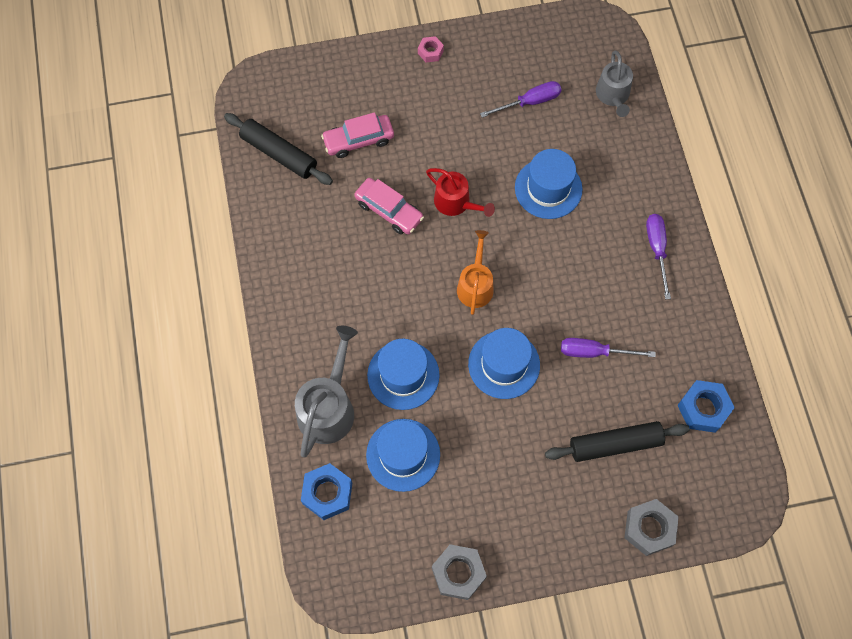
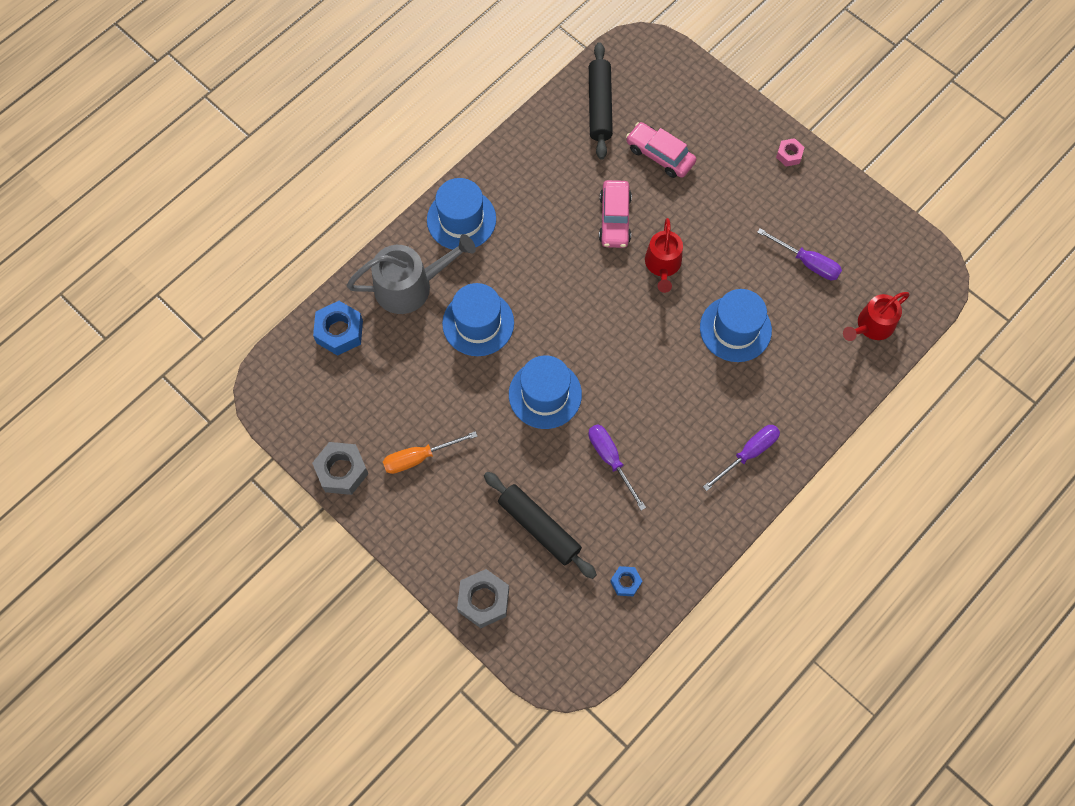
camera: 55 degrees right, 0 degrees up
(403, 455) = (410, 366): blue hat -> blue hat (461, 219)
(475, 285) = (599, 328): orange watering can -> none
(490, 500) = (419, 457): none -> orange screwdriver
(613, 95) = (872, 326): grey watering can -> red watering can
(703, 409) = (625, 582): blue nut -> blue nut, size x0.57

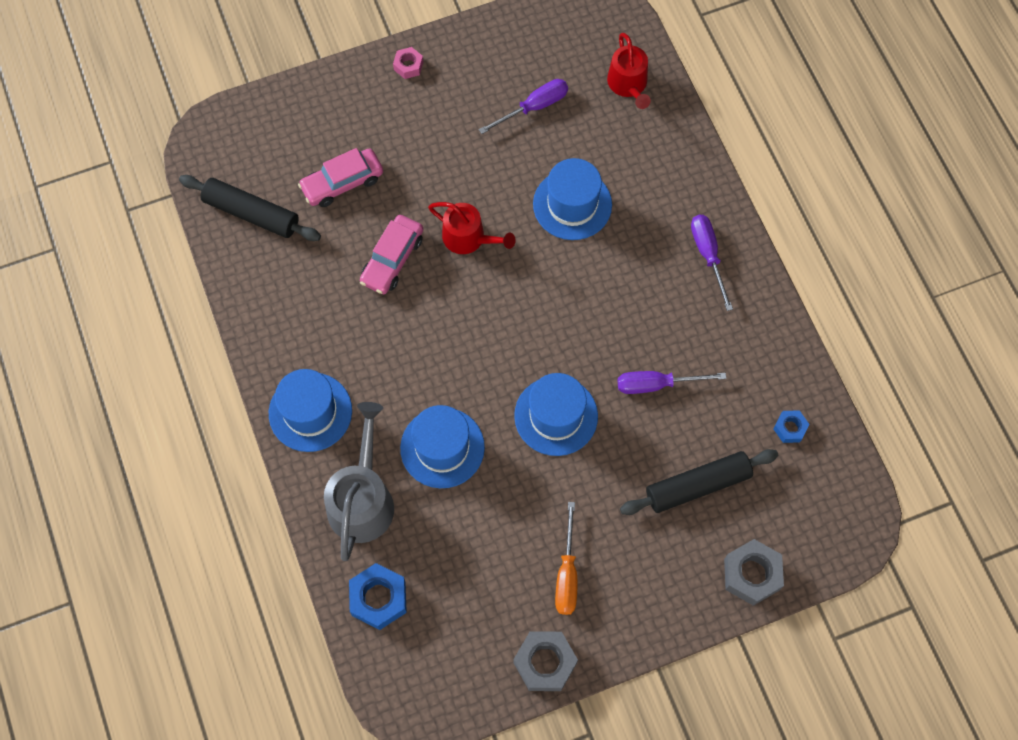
camera: 65 degrees left, 0 degrees up
(614, 219) = (392, 259): pink car -> pink car turned 90 degrees clockwise

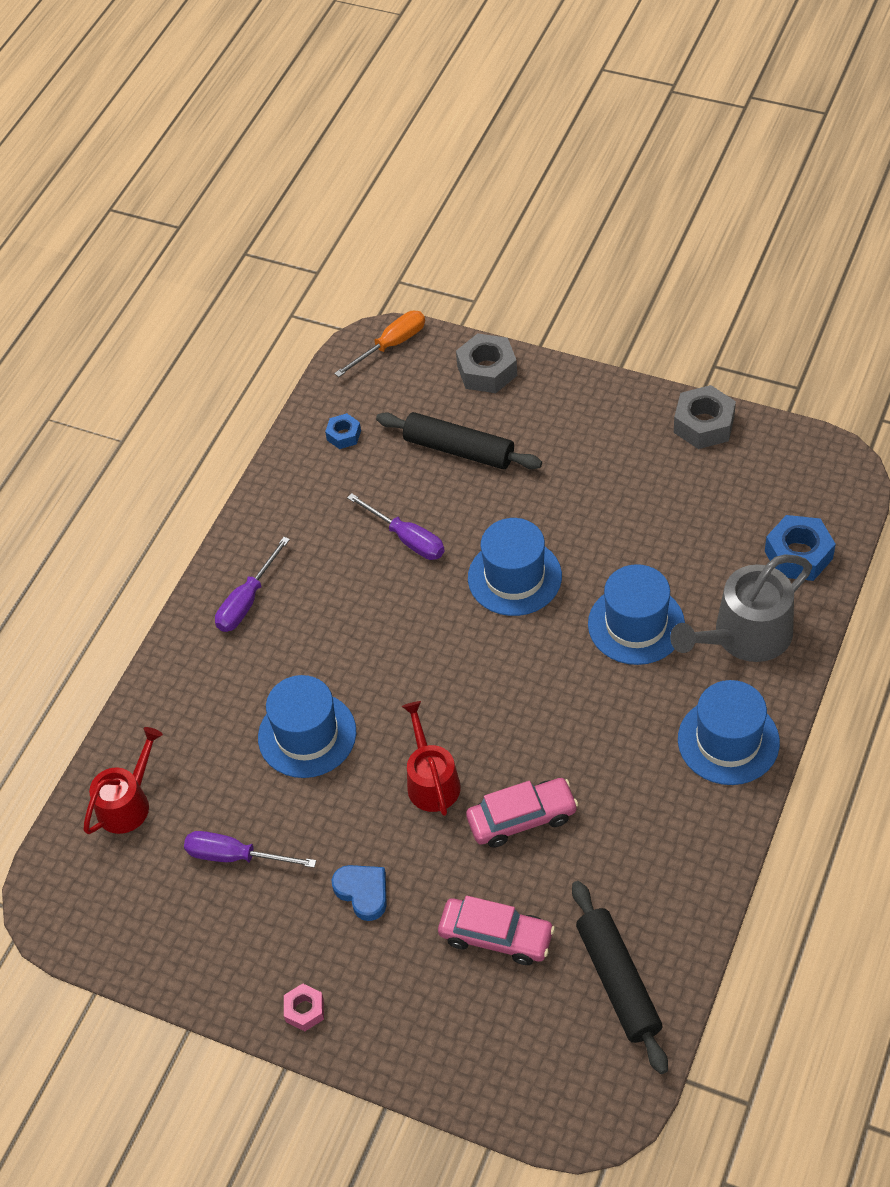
camera: 130 degrees left, 15 degrees down
(441, 146) = (363, 892): none -> blue heart
(567, 574) = (626, 466): orange screwdriver -> orange screwdriver (391, 345)

